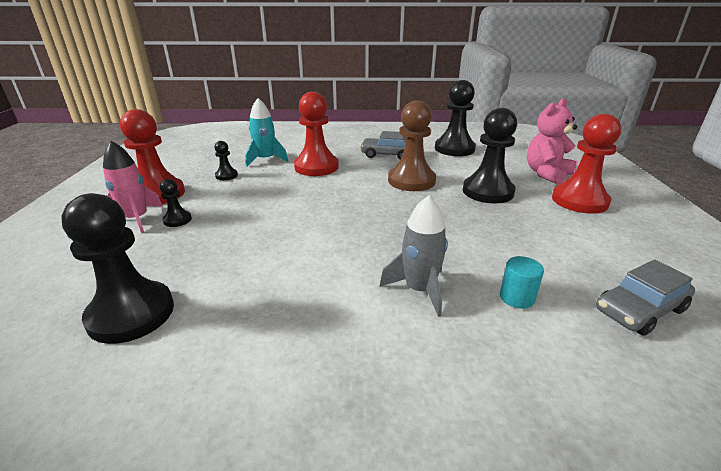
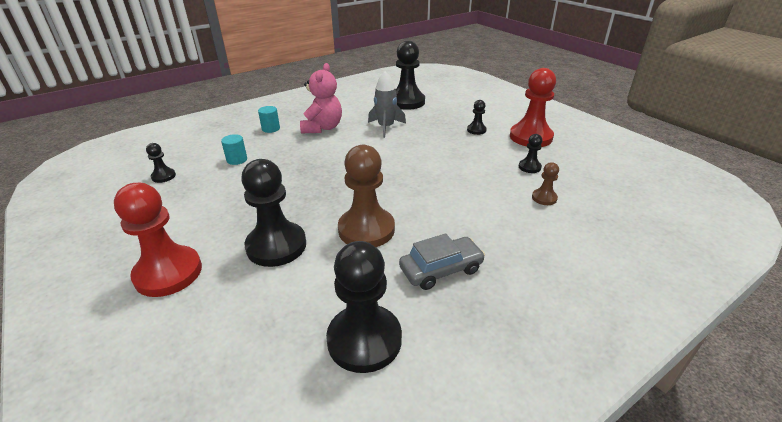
camera: 145 degrees right, 5 degrees up
(136, 219) = (498, 123): pink rocket -> none
(266, 160) = (544, 198): turquoise rocket -> brown pawn
(316, 167) = (481, 209): red pawn -> none
(419, 290) = (292, 146): grey rocket -> grey rocket (386, 127)
(436, 356) = (271, 129): none -> turquoise cylinder
(546, 174) = (200, 322): pink teddy bear -> pink teddy bear (322, 128)
(639, 310) = (163, 176): grey car -> black pawn

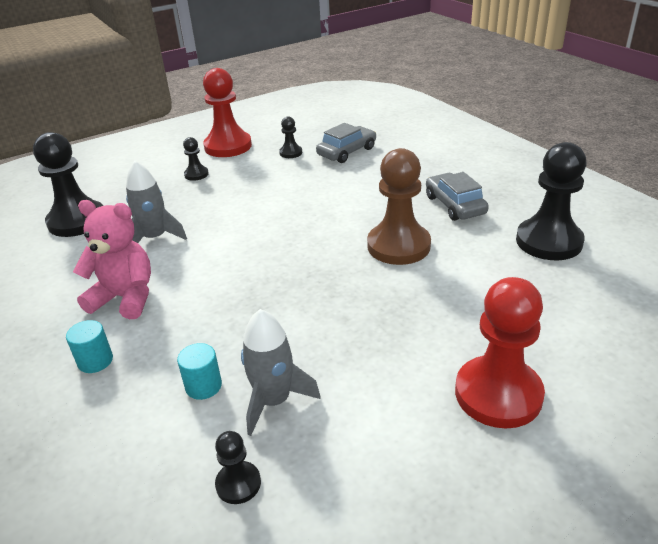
camera: 85 degrees left, 0 degrees up
(214, 182) = (274, 401): none -> grey rocket
(276, 246) = (433, 307): black pawn -> none
(544, 198) = (347, 152): brown pawn -> grey car

